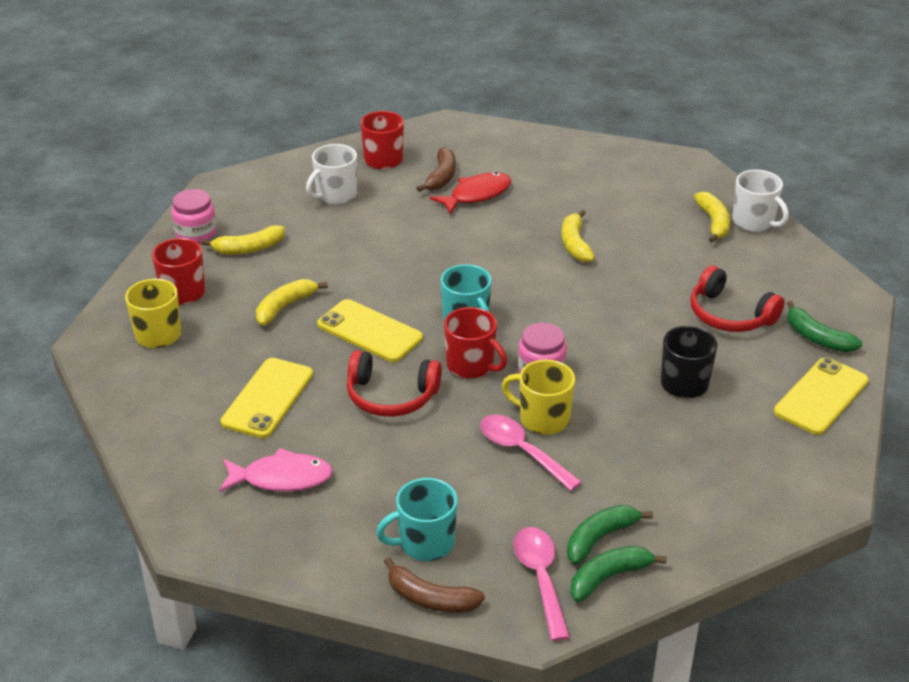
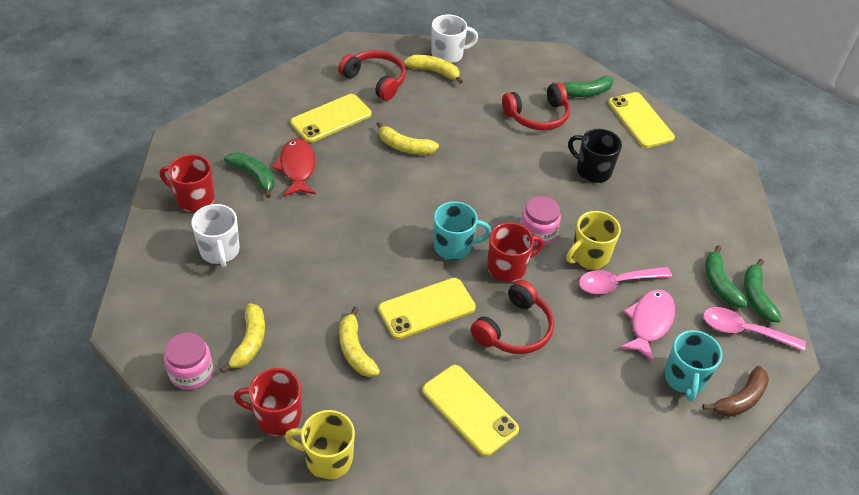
camera: 65 degrees left, 10 degrees up
(282, 478) = (573, 438): pink fish -> pink fish (649, 322)
(441, 177) = (254, 176): brown banana -> green banana
(564, 188) = (331, 118): none -> yellow phone
(652, 193) = (375, 80): none -> red headphones

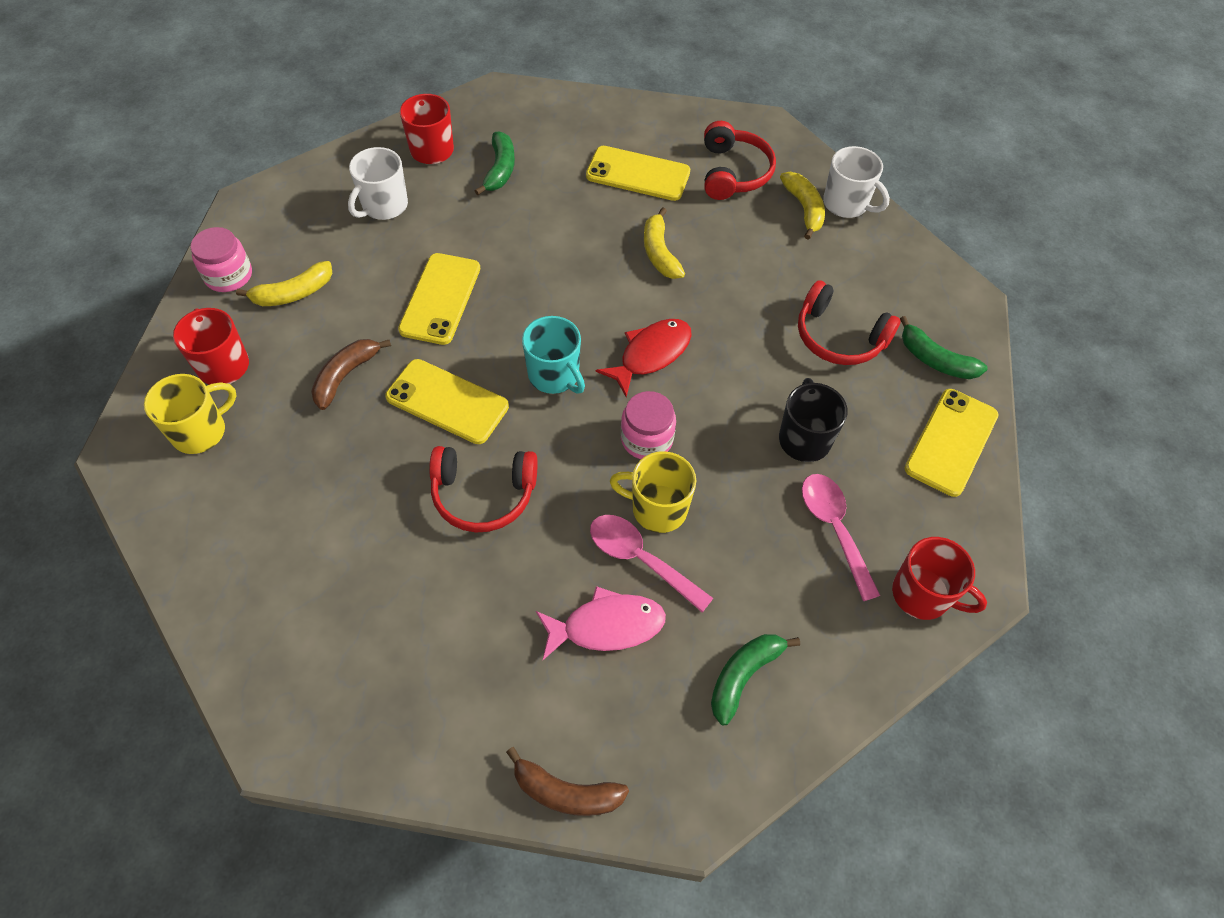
camera: 55 degrees right, 10 degrees up
(297, 168) = (542, 192): red fish -> red fish (651, 354)
(327, 458) = (201, 431): yellow mug -> yellow mug turned 75 degrees clockwise
(355, 350) = (345, 376): yellow banana -> brown banana
(469, 410) = (341, 514): yellow phone -> yellow phone (440, 299)
(508, 267) = (568, 439): red mug -> red mug (922, 595)
(684, 378) = (549, 709): turquoise mug -> none
(744, 331) = (685, 744): pink spoon -> pink spoon (834, 529)
(756, 296) = (761, 732): green banana -> none

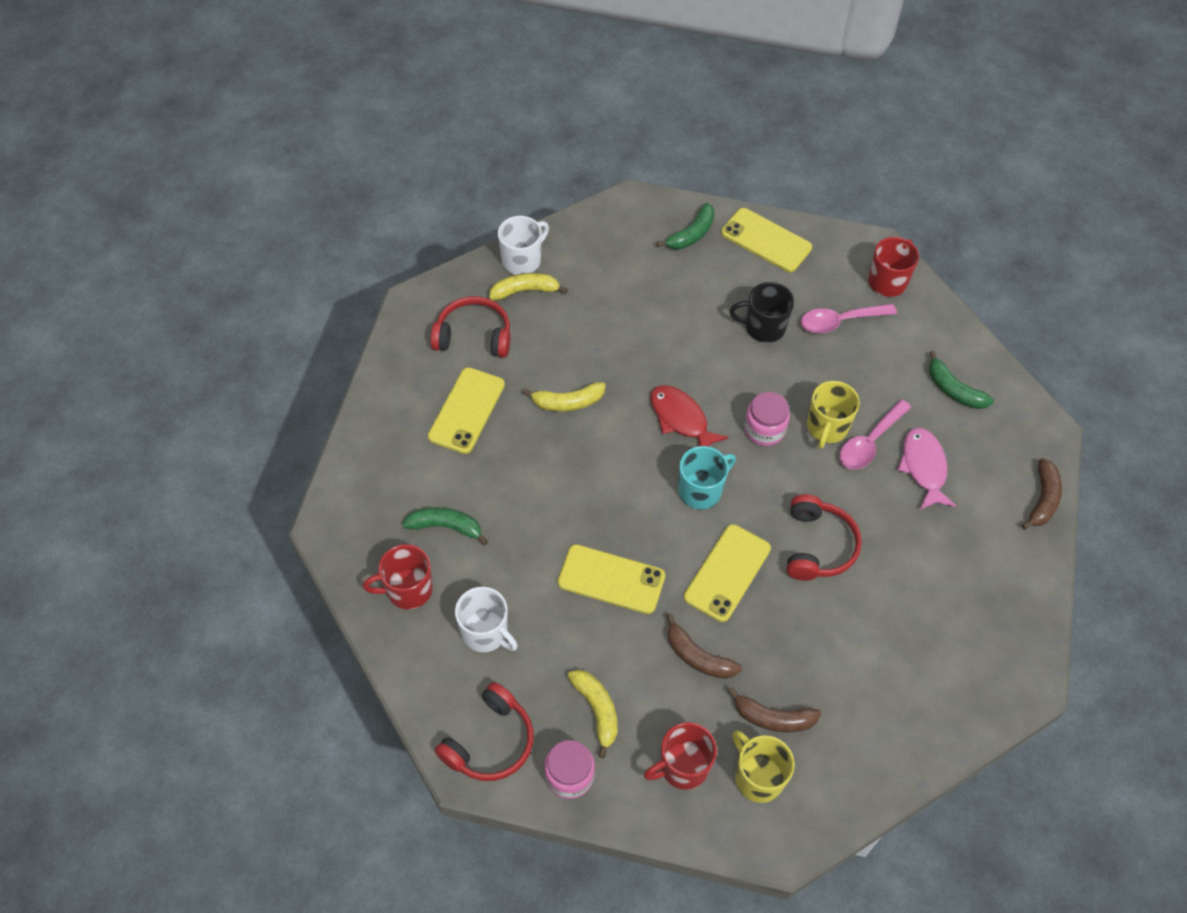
camera: 85 degrees left, 0 degrees up
(266, 446) = (773, 718): none -> brown banana
(839, 337) = (667, 290): red headphones -> red headphones (490, 742)

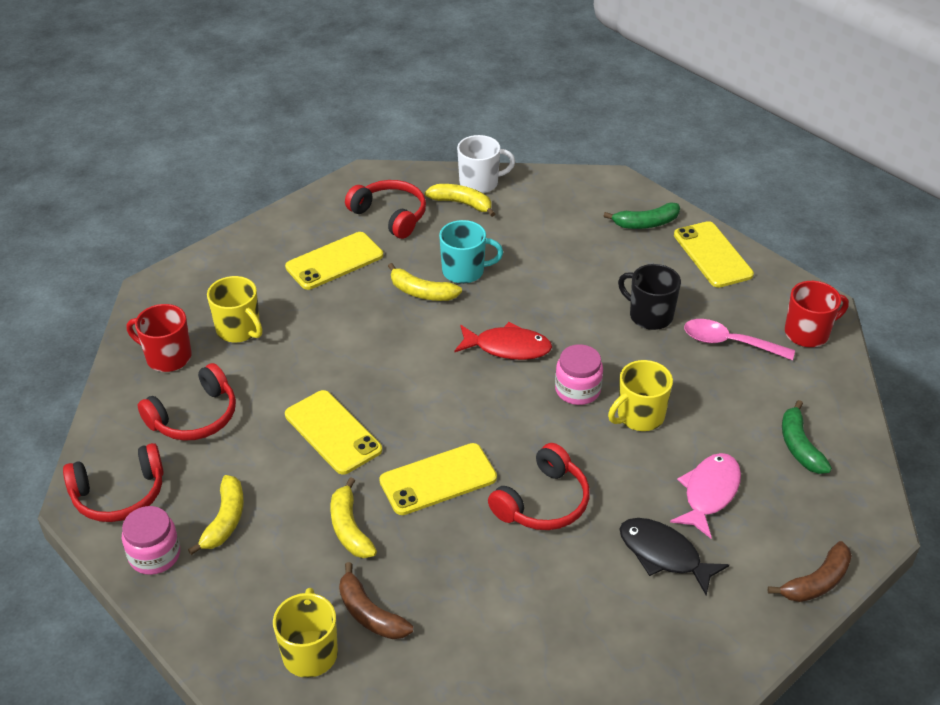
camera: 35 degrees right, 15 degrees down
(446, 527) = (239, 330): green banana -> yellow mug
(486, 633) = (195, 417): white mug -> red headphones
(681, 419) = (508, 347): red fish -> red fish turned 105 degrees clockwise
(682, 767) = (253, 604): red mug -> none
(698, 656) = (349, 528): brown banana -> yellow banana
(701, 490) = (475, 407): turquoise mug -> turquoise mug (464, 271)
(870, 442) = (672, 447): pink spoon -> none
(932, 539) = (663, 555): none -> black fish

